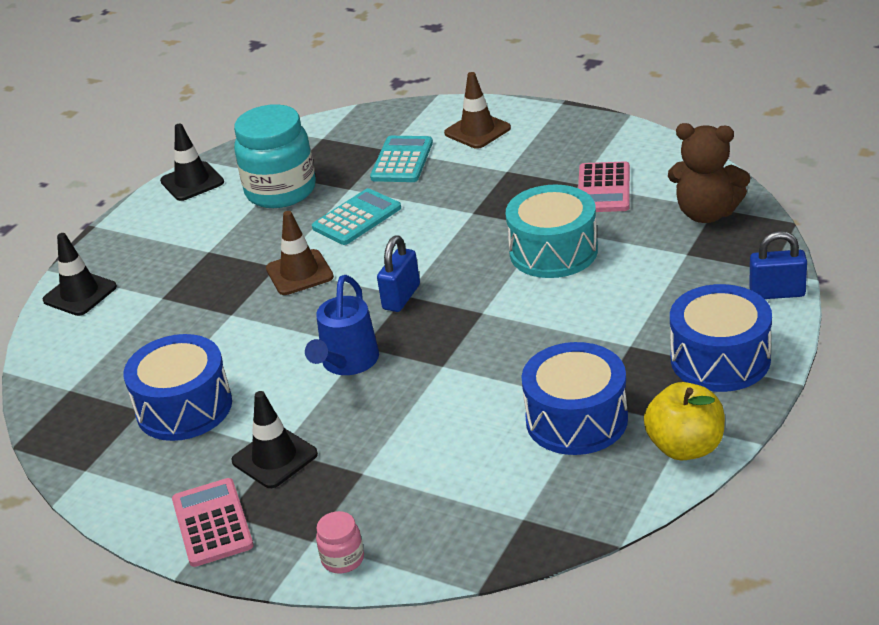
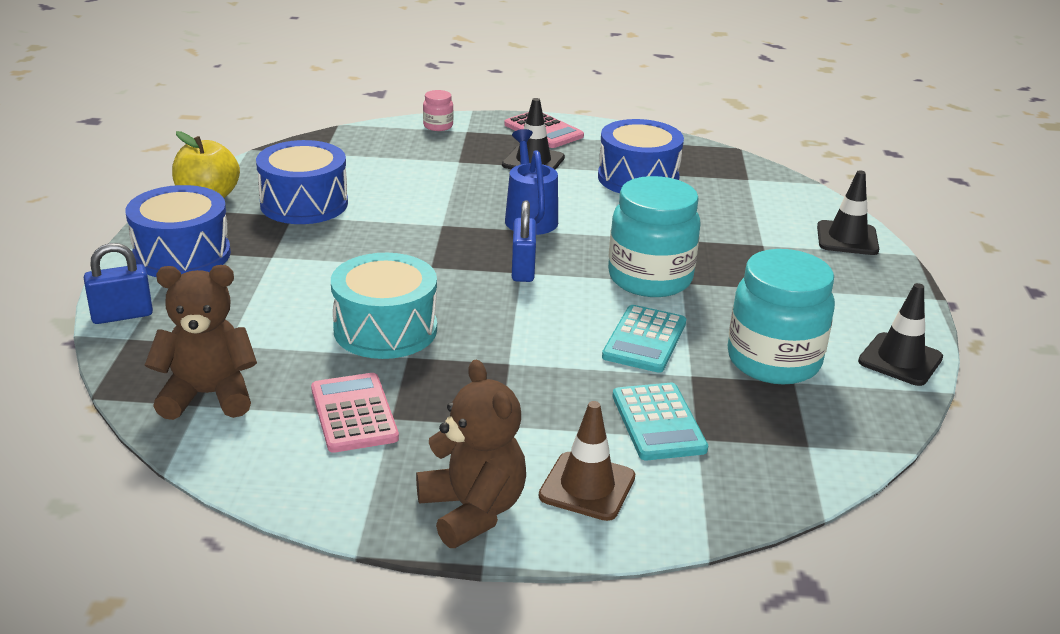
camera: 150 degrees right, 5 degrees down
(299, 273) = (650, 279): brown traffic cone -> turquoise jar
(553, 126) = (472, 511): none -> brown teddy bear

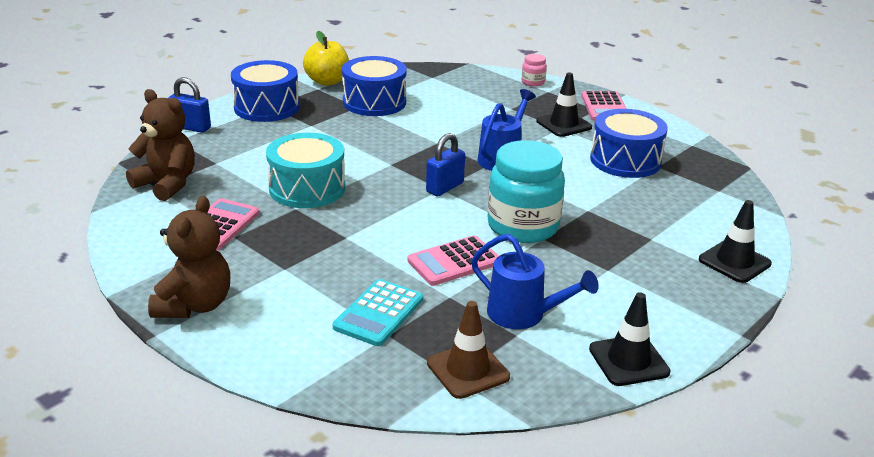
camera: 40 degrees right, 0 degrees up
(587, 486) = (275, 326): brown traffic cone -> brown traffic cone (468, 370)
(644, 340) = (454, 262): turquoise calculator -> pink calculator
(773, 361) = (523, 315): turquoise jar -> blue watering can

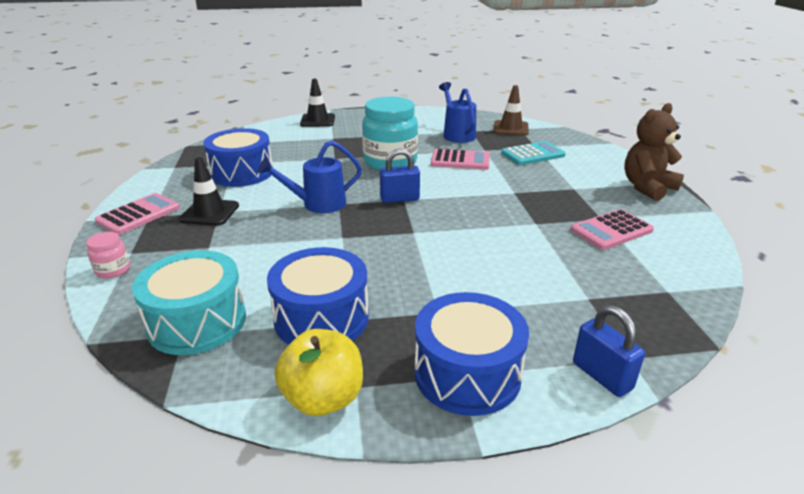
camera: 140 degrees left, 0 degrees up
(167, 184) = (654, 289): brown teddy bear -> none
(307, 188) = (512, 235): turquoise drum -> turquoise drum (197, 322)
(628, 361) = (436, 113): black traffic cone -> none

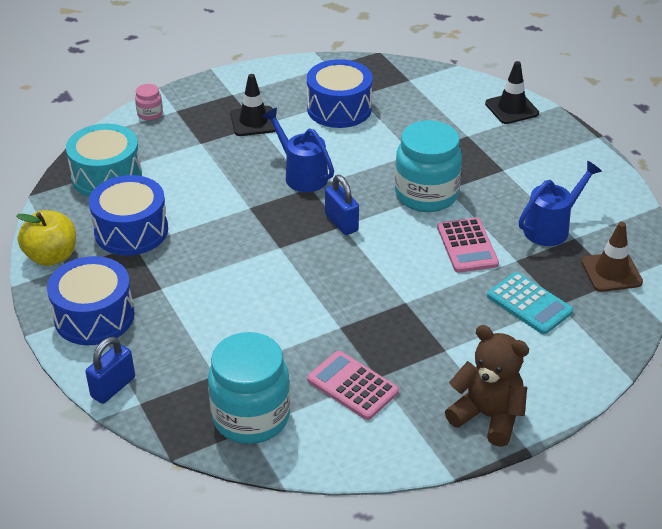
camera: 70 degrees right, 10 degrees up
(138, 214) = (232, 88): pink calculator -> none
(651, 287) = (251, 417): none -> turquoise jar

